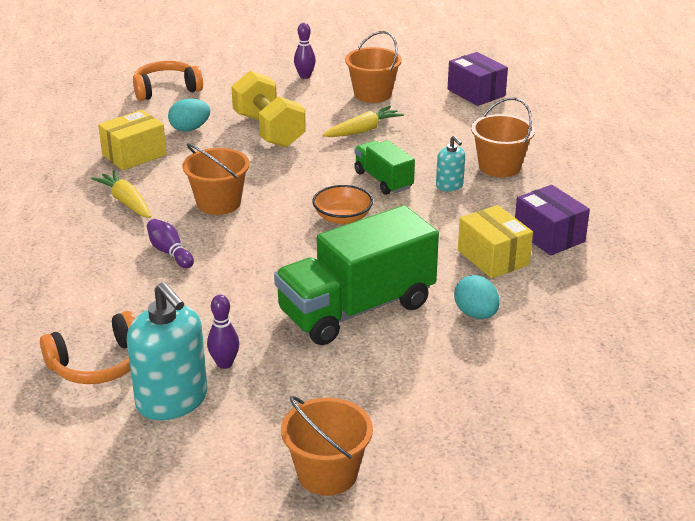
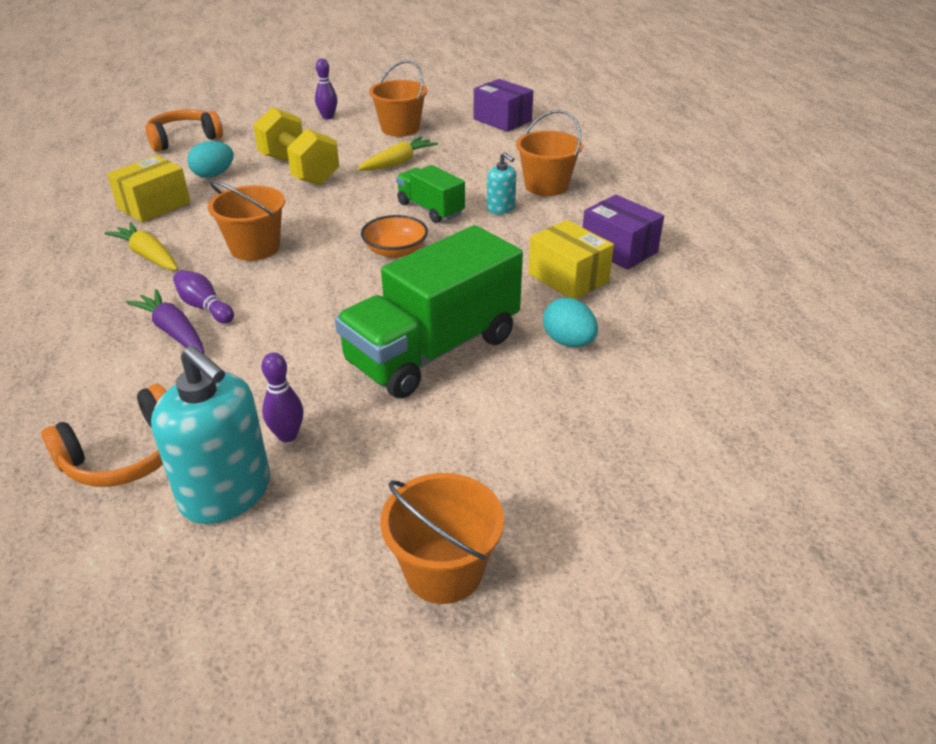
camera: 10 degrees left, 5 degrees up
(142, 270) = (173, 331): none -> purple carrot

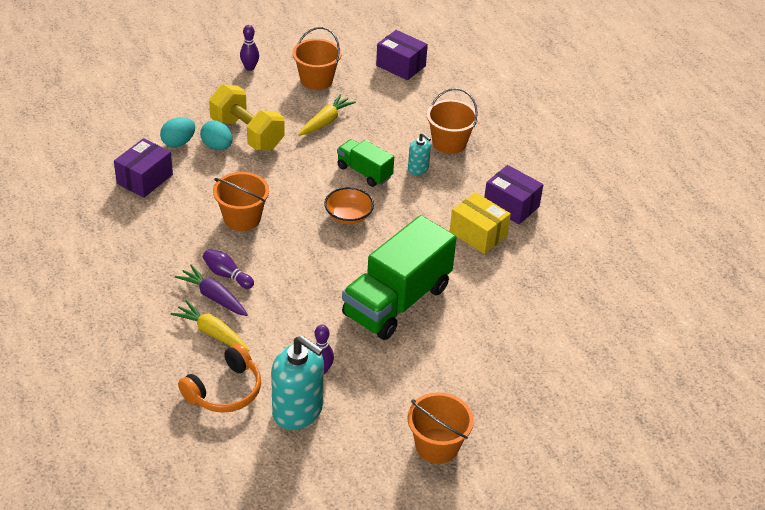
camera: 10 degrees left, 5 degrees up
(148, 256) = (164, 230): yellow carrot -> yellow carrot (212, 333)
(154, 205) = (145, 179): yellow box -> purple box
(184, 139) = (135, 101): orange headphones -> none
(568, 342) = (485, 289): turquoise egg -> turquoise egg (217, 146)

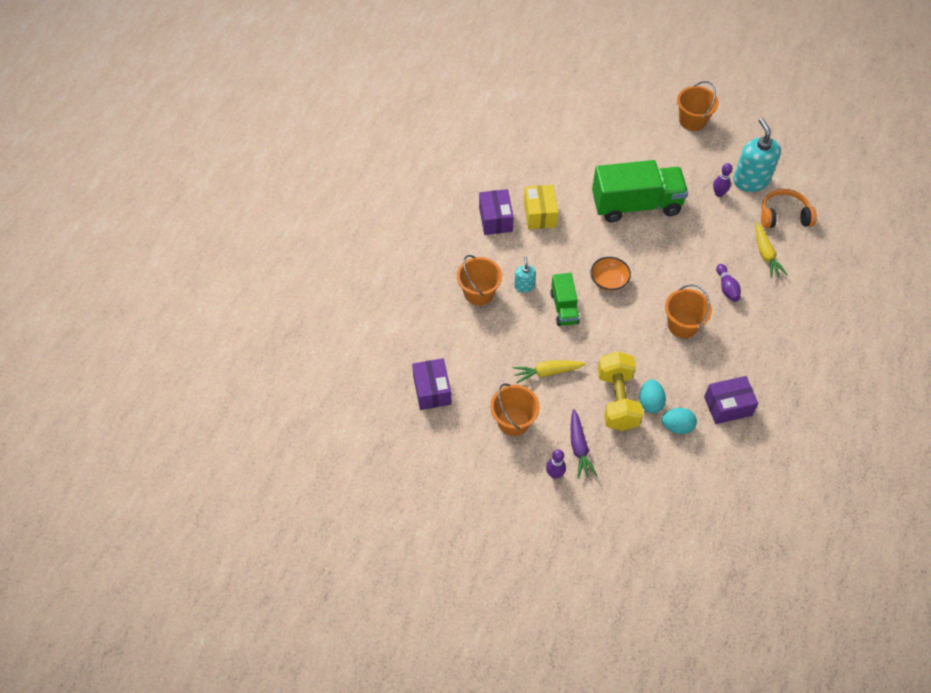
camera: 135 degrees left, 15 degrees up
(214, 297) = (747, 277): purple carrot -> purple carrot (579, 447)

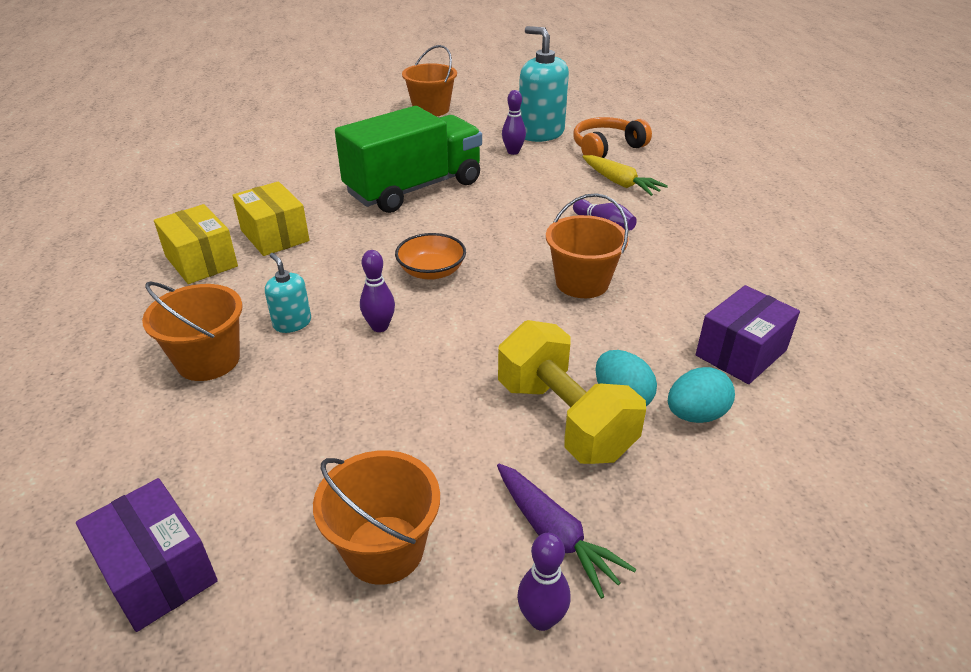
camera: 30 degrees left, 20 degrees down
(495, 219) = (201, 261): purple box -> yellow box
(547, 372) = (406, 429): yellow carrot -> none
(564, 308) = (380, 327): green truck -> purple bowling pin

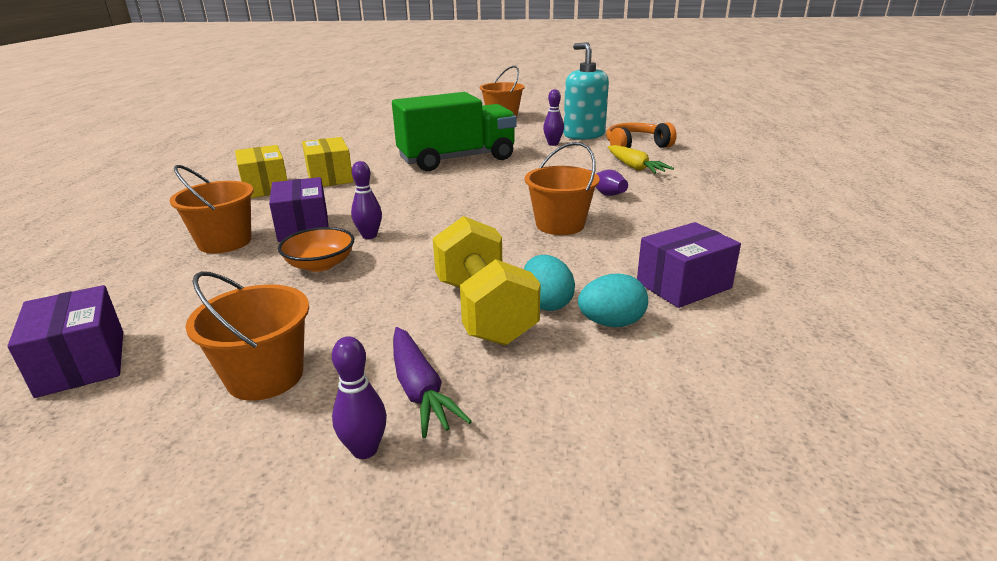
camera: 15 degrees right, 10 degrees down
(292, 323) = (303, 227): turquoise soap dispenser -> purple box
(431, 271) = (435, 207): orange bowl -> orange bowl (320, 264)

